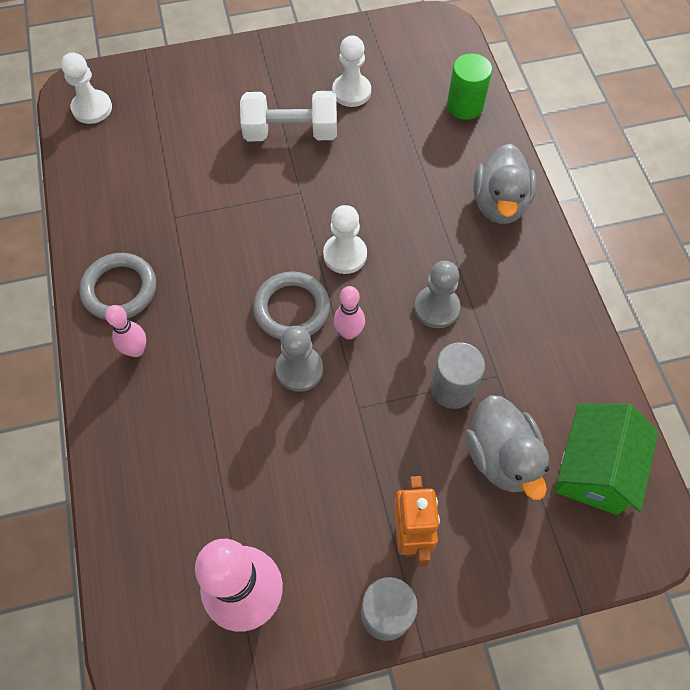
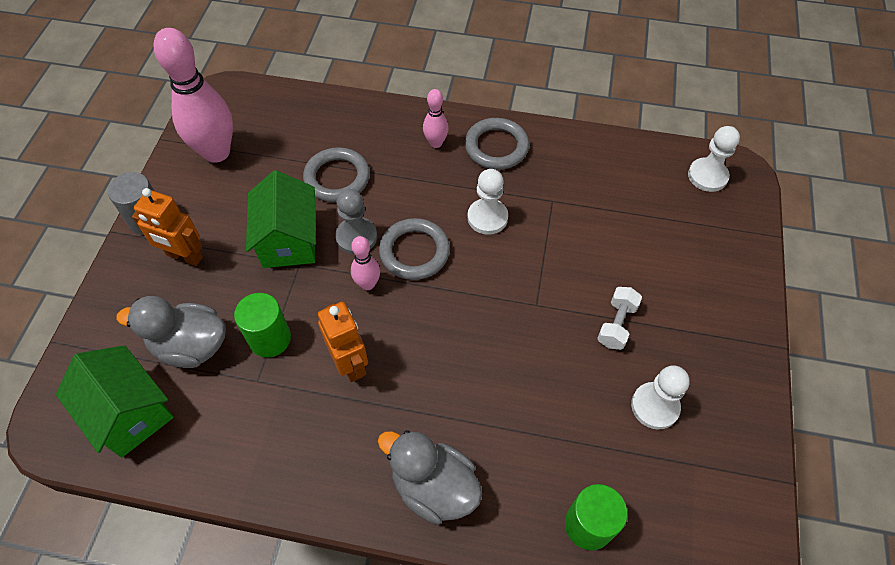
camera: 115 degrees right, 5 degrees down
(230, 429) = (337, 178): none -> grey ring
(291, 132) = (616, 324): white dumbbell -> white dumbbell, size x0.58
(335, 434) = (288, 240): none -> green house
(345, 255) = (446, 313): white pawn -> white pawn (487, 217)
(436, 308) = (350, 363): grey pawn -> orange robot
(452, 388) = (270, 339): grey cylinder -> green cylinder

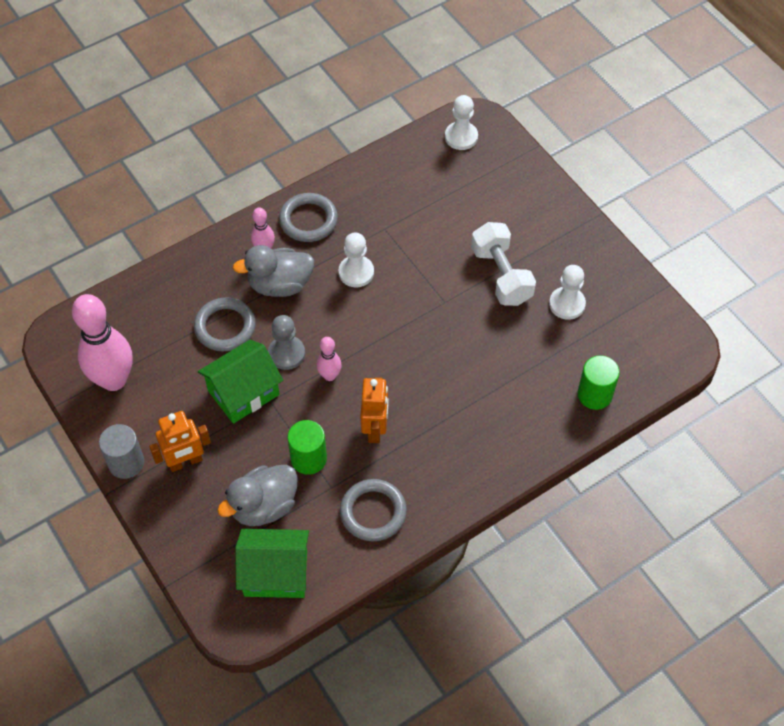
camera: 45 degrees left, 0 degrees up
(288, 240) = (243, 393): green house -> green house turned 75 degrees counterclockwise
(350, 363) = (375, 429): orange robot -> orange robot turned 75 degrees clockwise
(414, 252) = (335, 332): grey ring -> grey ring (373, 512)
(433, 487) = (498, 448): grey duck -> grey duck (280, 285)
(616, 324) = (501, 275): white dumbbell -> white dumbbell, size x1.71

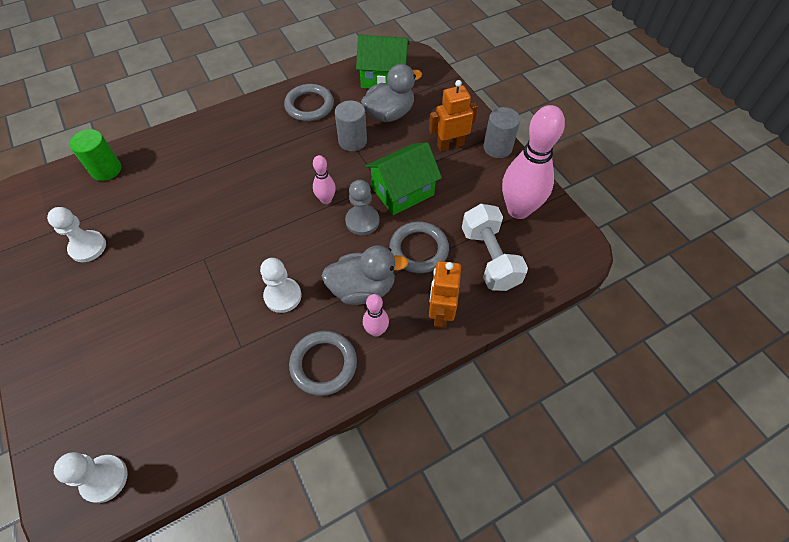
camera: 175 degrees left, 0 degrees up
(308, 458) = (352, 141): green cylinder -> grey cylinder
(375, 429) = (295, 157): orange robot -> orange robot (440, 313)
(501, 275) = (137, 281): white dumbbell -> white dumbbell (489, 258)

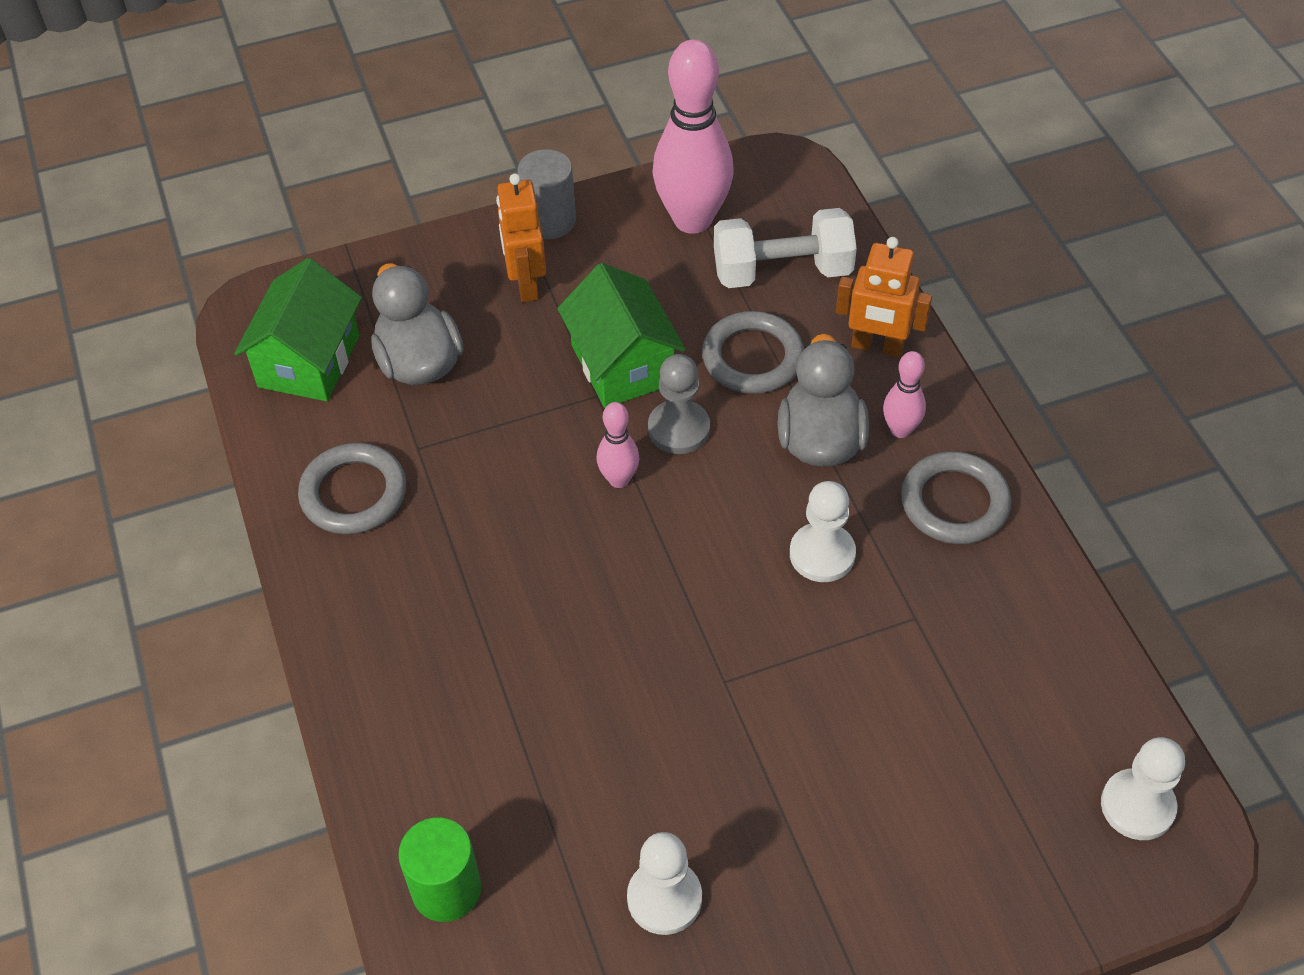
camera: 80 degrees left, 5 degrees down
(352, 141) = (477, 427): grey cylinder -> none

